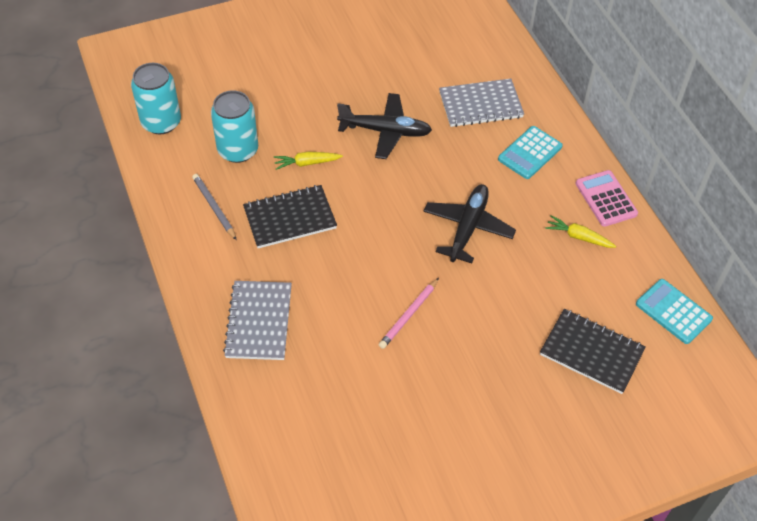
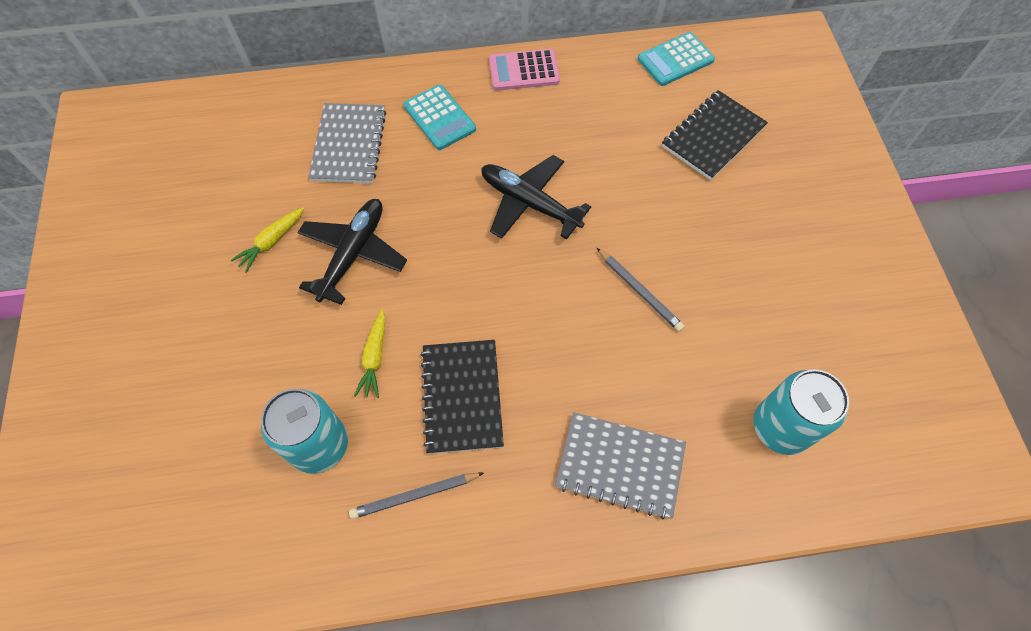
camera: 75 degrees left, 10 degrees up
(161, 122) = (221, 553): turquoise can -> turquoise can (780, 427)
(409, 315) = (639, 291): pink pencil -> grey pencil
(578, 237) = (567, 107): yellow carrot -> yellow carrot (272, 242)

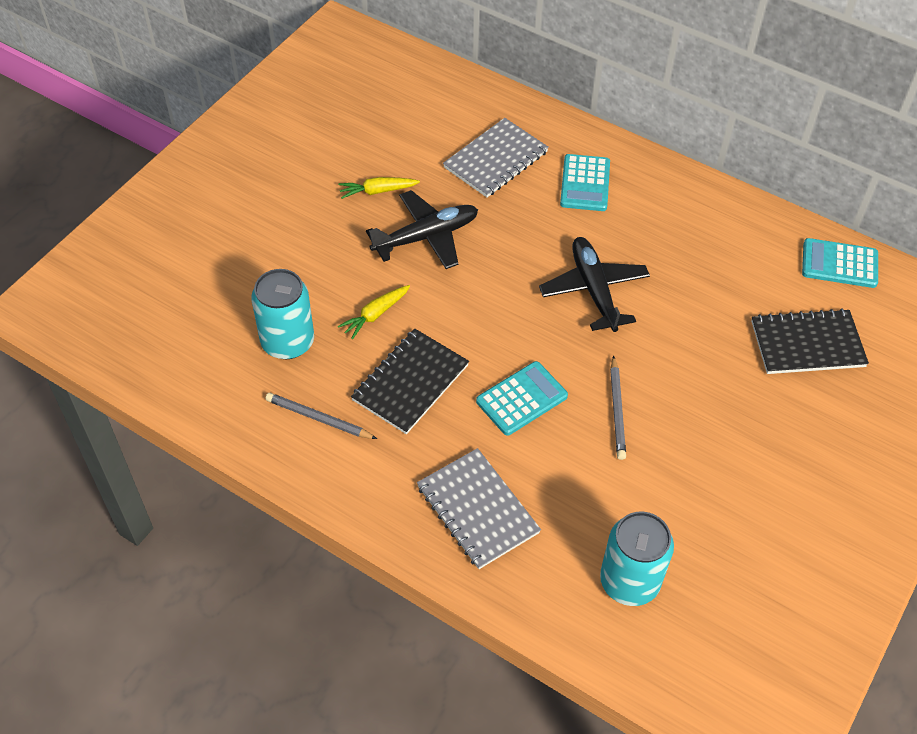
camera: 40 degrees right, 10 degrees down
(524, 71) = (691, 190): pink calculator -> none
(562, 339) = (521, 399): none -> turquoise calculator

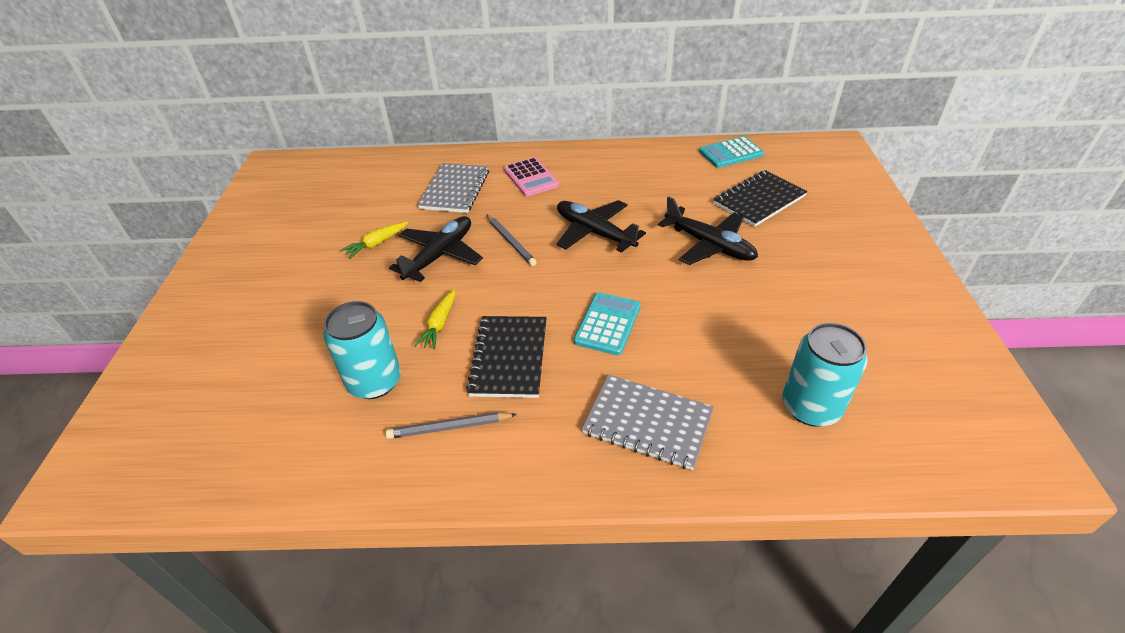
camera: 30 degrees left, 10 degrees down
(585, 183) = (531, 178): turquoise calculator -> pink calculator
(617, 410) = (683, 296): grey pencil -> grey pencil (510, 242)
(698, 369) = (709, 245): none -> black plane

